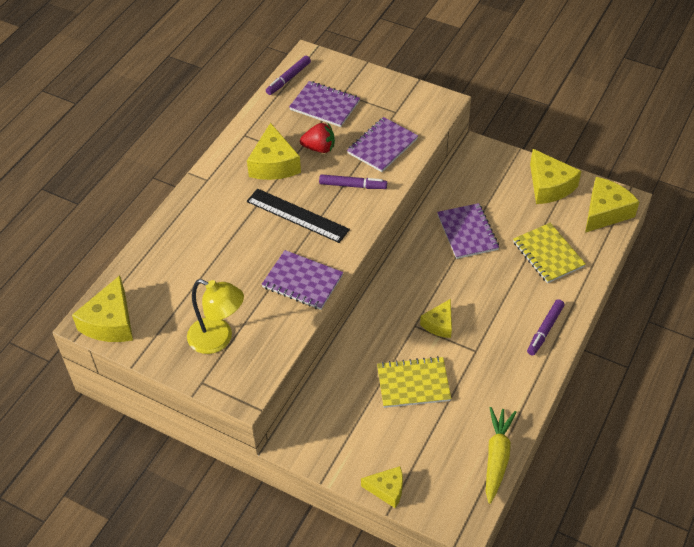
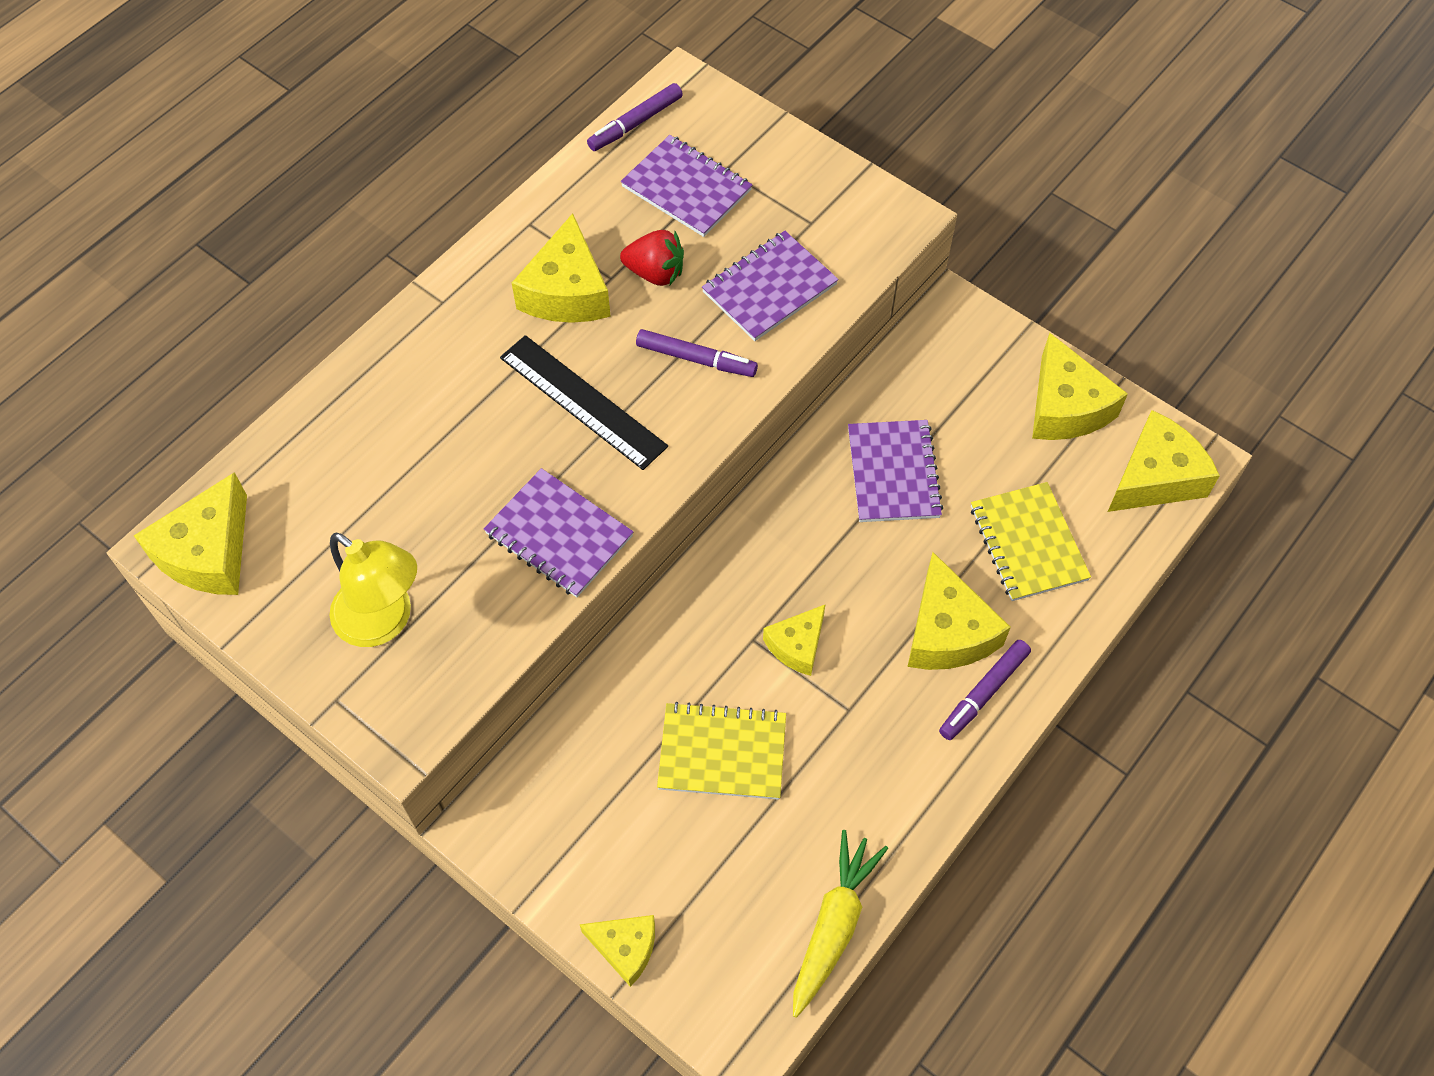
camera: 10 degrees right, 10 degrees up
(517, 304) = (947, 632): none -> yellow cheese

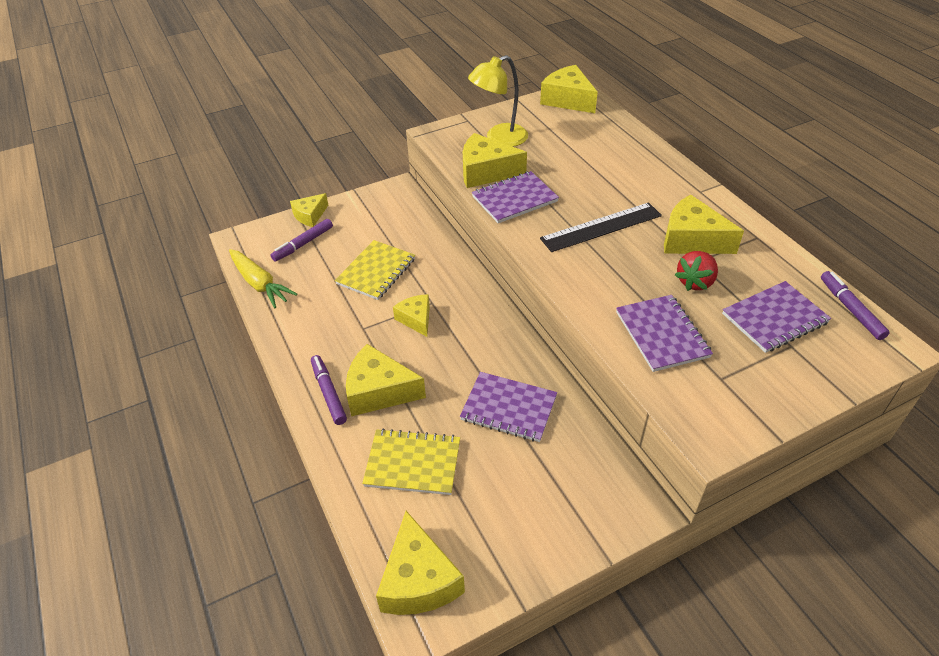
camera: 115 degrees right, 15 degrees down
(696, 359) = (613, 281): purple marker -> purple marker (303, 244)
(1065, 407) = (514, 545): yellow cheese -> yellow cheese (486, 172)

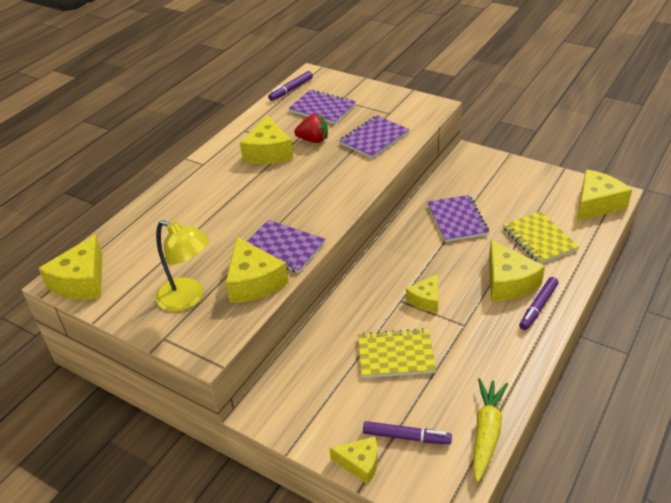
camera: 120 degrees left, 5 degrees down
(601, 227) = (285, 193): black ruler -> none

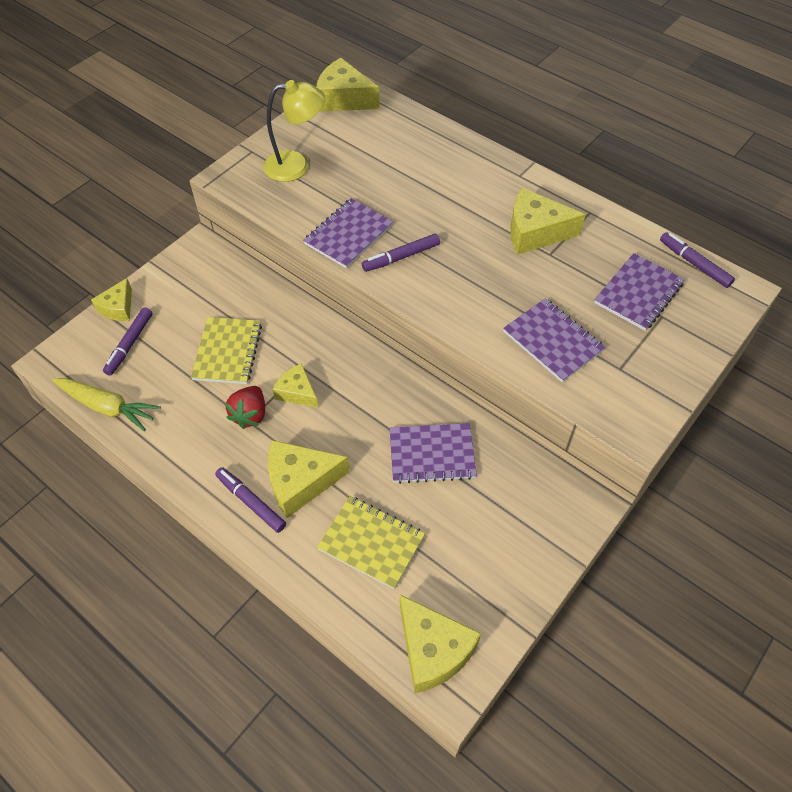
camera: 95 degrees right, 15 degrees up
(188, 298) = (296, 165): yellow lamp -> yellow lamp turned 135 degrees counterclockwise
(253, 282) = (303, 210): yellow cheese -> none
(306, 214) = (401, 257): none -> purple marker
(313, 140) = (557, 277): red strawberry -> red strawberry (250, 415)
(539, 239) = (371, 543): yellow notebook -> yellow notebook turned 45 degrees clockwise

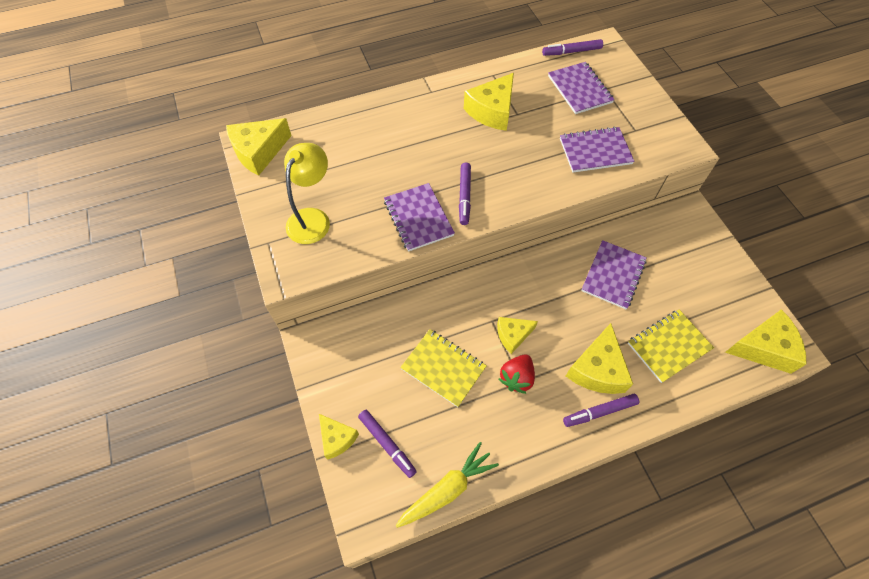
camera: 60 degrees left, 5 degrees up
(250, 415) = (516, 378): red strawberry -> red strawberry turned 75 degrees clockwise

